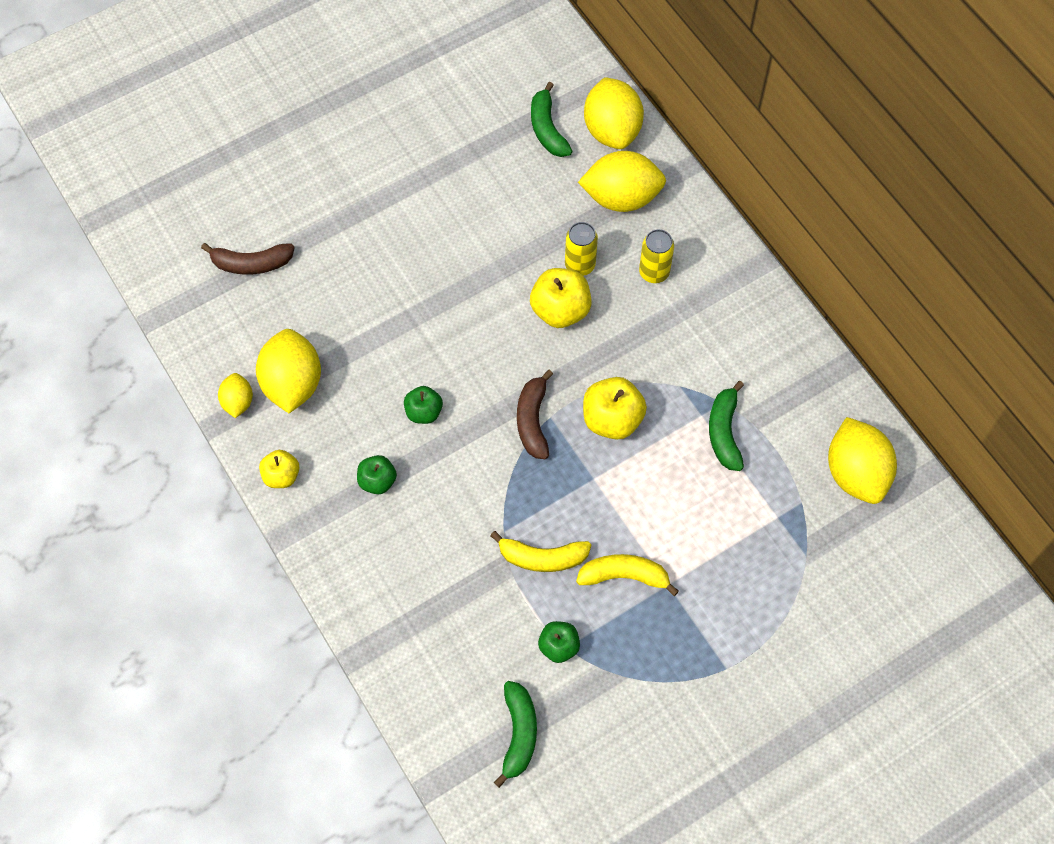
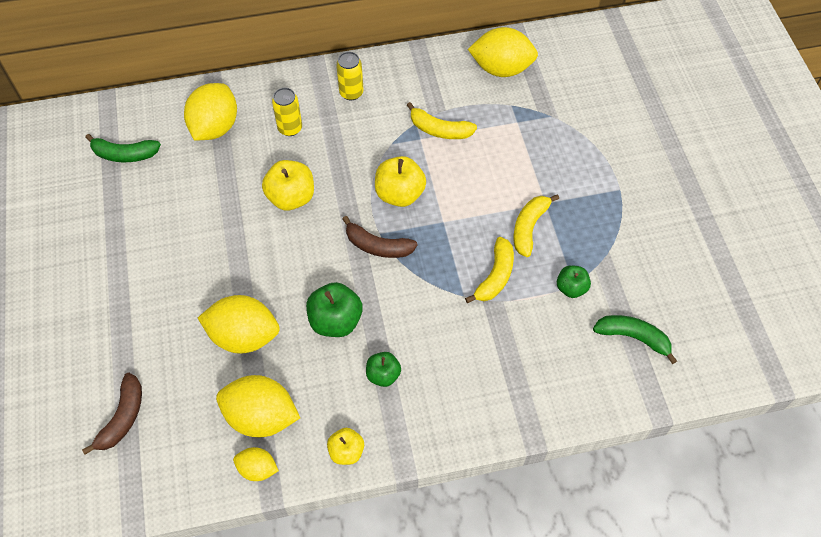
camera: 70 degrees left, 5 degrees down
(424, 412) = (335, 321): green apple -> green apple, size x1.62
(580, 265) = (258, 172): yellow can -> yellow can (351, 93)
(612, 130) = (152, 114): yellow lemon -> yellow lemon (244, 336)
(724, 432) = (439, 130): green banana -> yellow banana

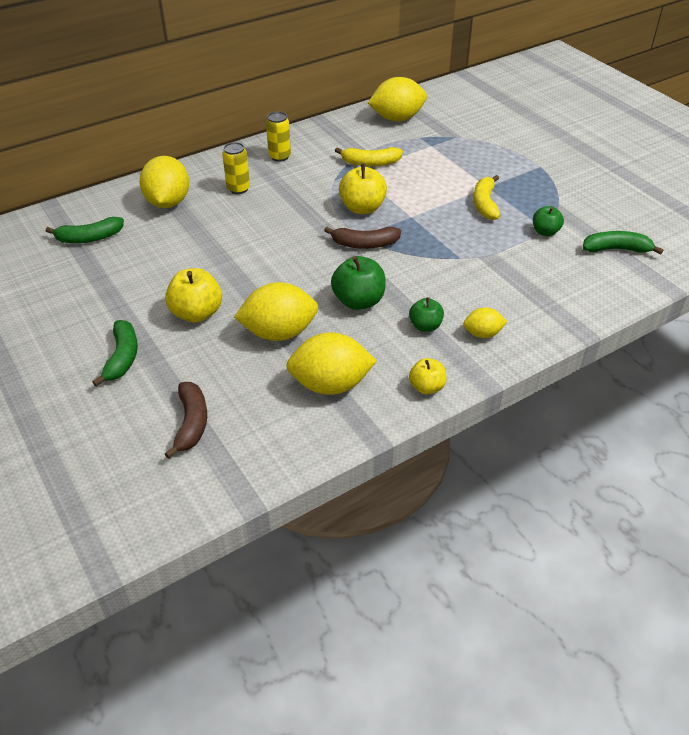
camera: 20 degrees left, 15 degrees down
(96, 319) = (122, 357): none -> green banana
(257, 469) = (350, 423): yellow lemon -> yellow lemon (482, 334)
(291, 197) = (267, 231): yellow apple -> yellow apple (197, 313)
(495, 276) = (478, 239): yellow banana -> none

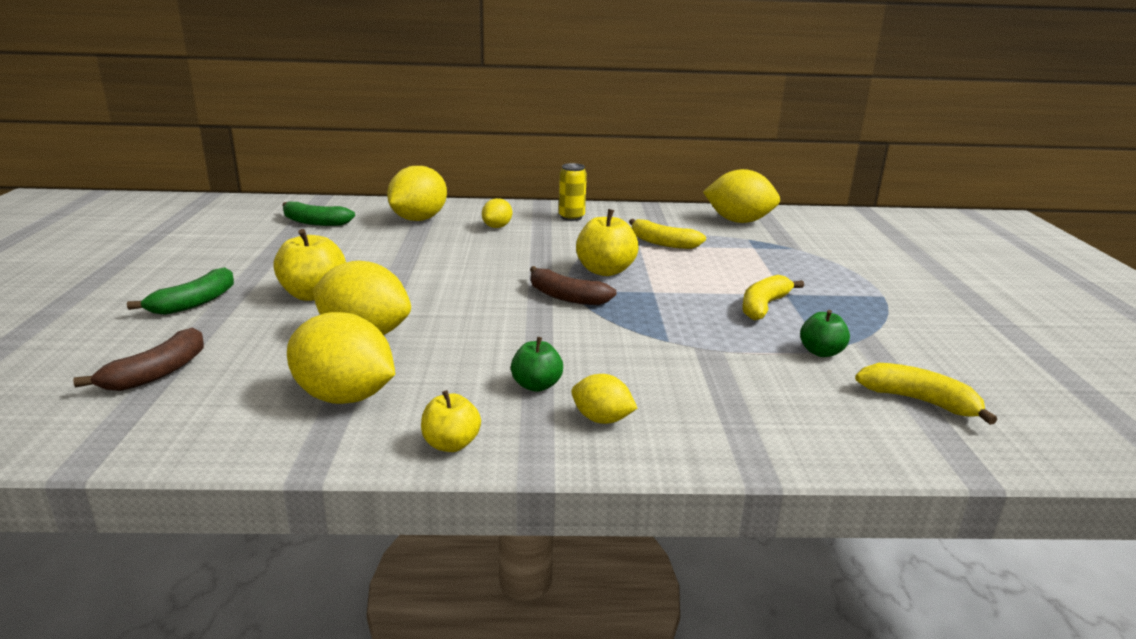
camera: 30 degrees right, 20 degrees down
(238, 189) = (497, 227): yellow can -> yellow lemon
(358, 301) = (489, 338): green apple -> none
(616, 249) = (919, 401): green banana -> yellow banana

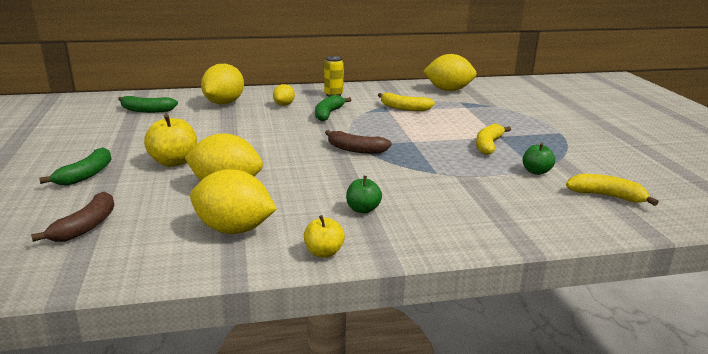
camera: 10 degrees left, 0 degrees up
(552, 243) = (328, 114): none -> green banana
(602, 419) = (416, 226): yellow lemon -> none
(605, 271) = (374, 130): yellow apple -> none

